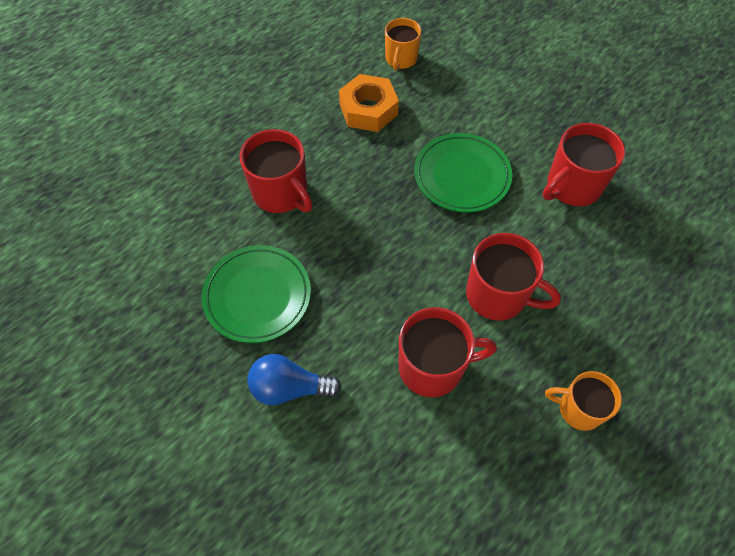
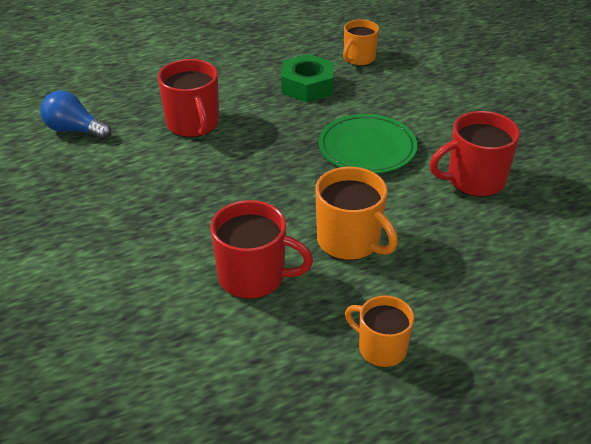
camera: 20 degrees right, 20 degrees down
(257, 296) = (127, 187): green plate -> none
(289, 387) = (113, 256): blue light bulb -> blue light bulb (74, 130)
(368, 109) = (307, 86): orange nut -> green nut
(498, 295) = (350, 241): red mug -> orange mug

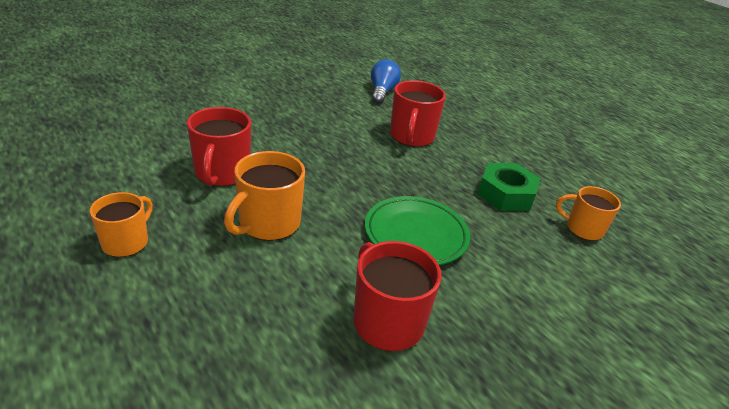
camera: 75 degrees right, 5 degrees down
(193, 124) = (411, 137): red mug -> red mug turned 45 degrees counterclockwise

